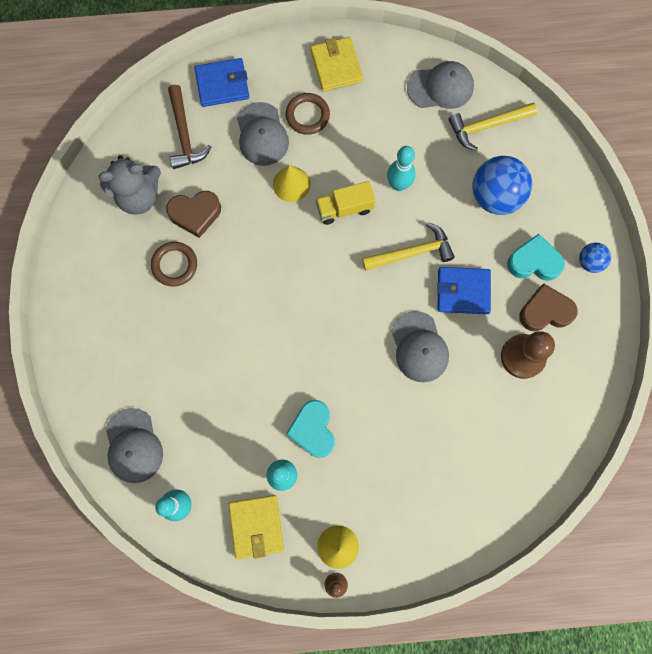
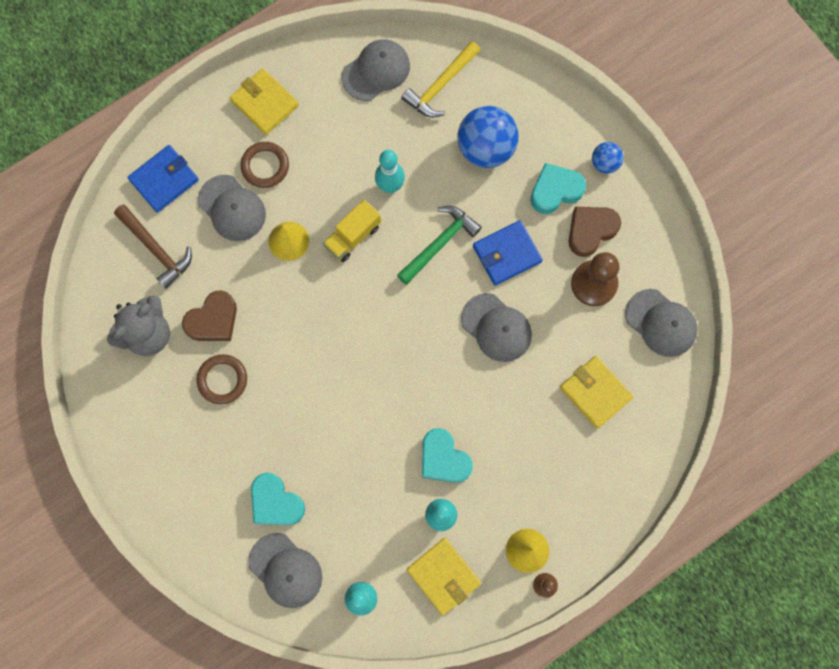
camera: 30 degrees left, 0 degrees up
(158, 386) = (276, 502): none -> turquoise heart
(411, 252) = (439, 244): yellow hammer -> green hammer
(471, 448) = (595, 392): none -> yellow wallet
(562, 421) = (661, 323): none -> grey cap

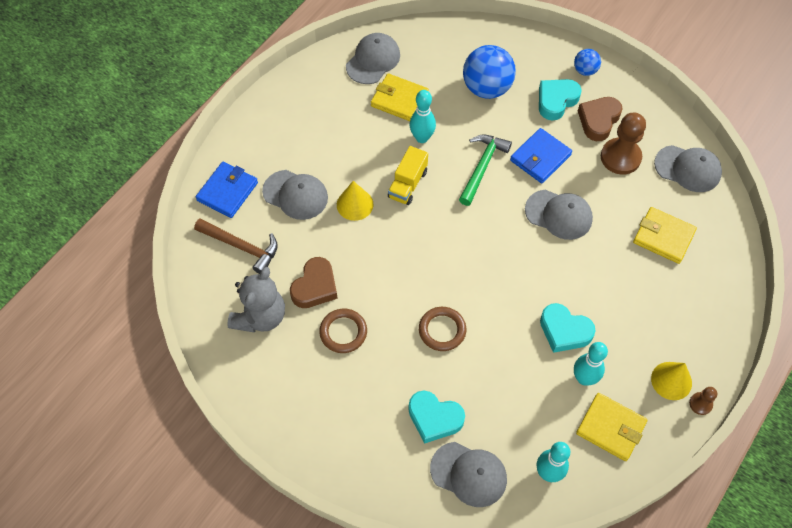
camera: 20 degrees left, 15 degrees down
(264, 103) = (291, 109): yellow wallet -> yellow wallet (399, 100)
(265, 166) = (310, 155): brown ring -> brown ring (442, 330)
(441, 85) = (430, 55): yellow hammer -> none

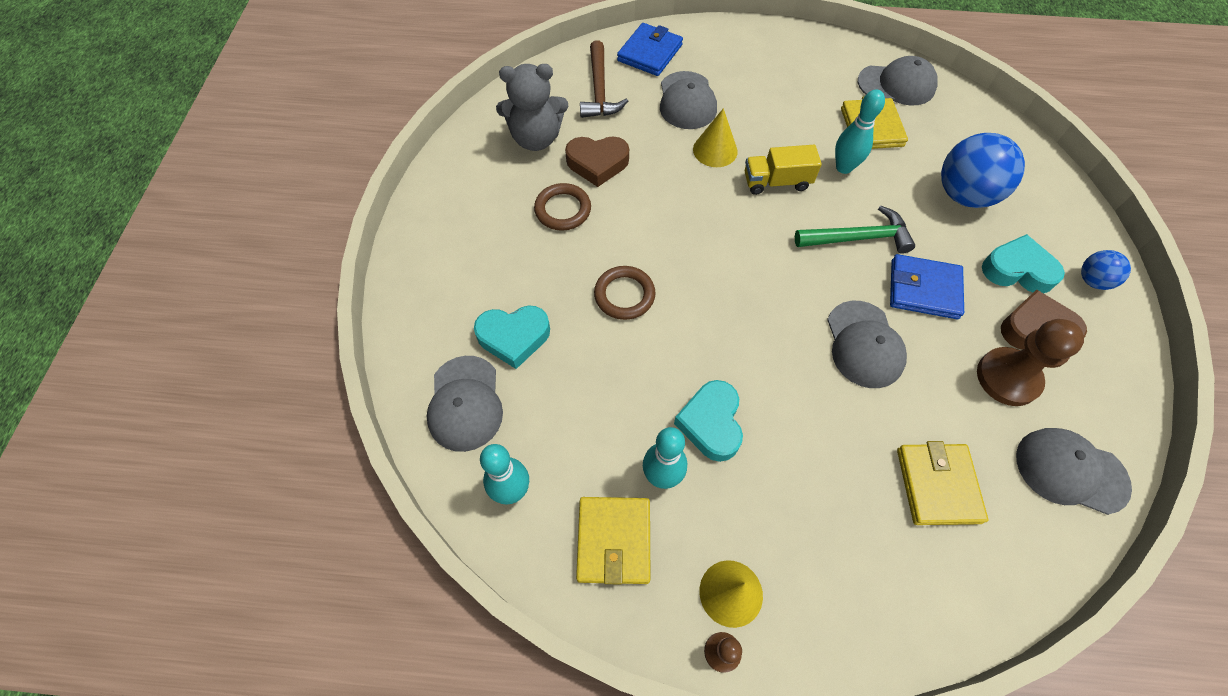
camera: 60 degrees right, 0 degrees up
(227, 191) = (649, 53): blue wallet -> blue wallet turned 60 degrees counterclockwise
(434, 418) = (514, 337): turquoise heart -> turquoise heart turned 90 degrees counterclockwise
(688, 169) = (1070, 471): grey cap -> grey cap turned 120 degrees clockwise

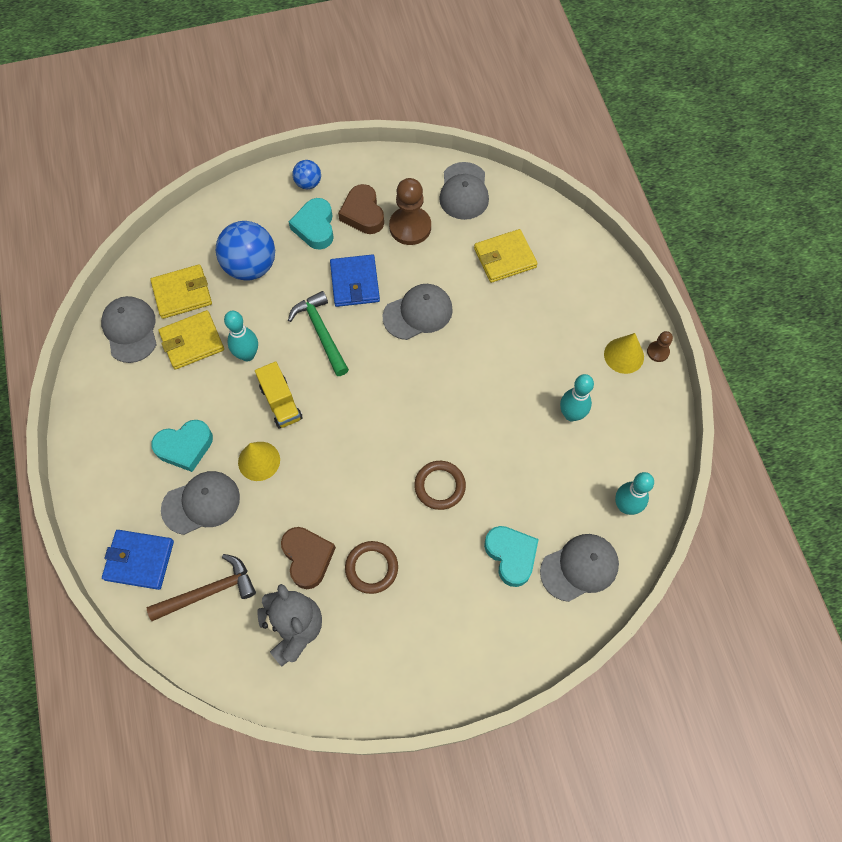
camera: 110 degrees left, 5 degrees up
(614, 541) = (626, 430): yellow wallet -> yellow wallet (182, 293)
(711, 423) = (520, 395): turquoise heart -> turquoise heart (185, 447)

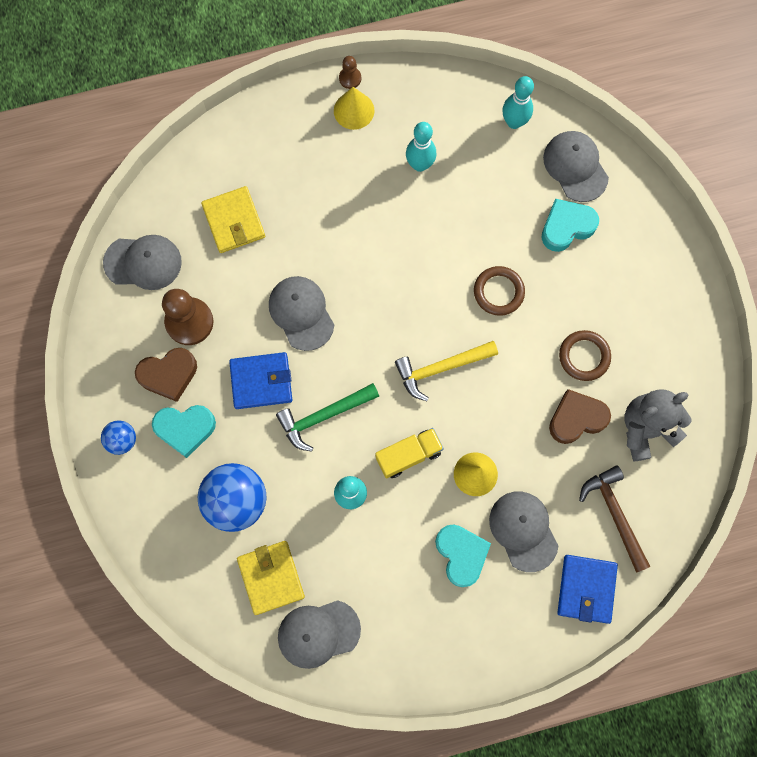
camera: 90 degrees left, 10 degrees up
(192, 342) = (334, 559): yellow wallet -> none
(363, 432) = (441, 368): none -> yellow hammer

